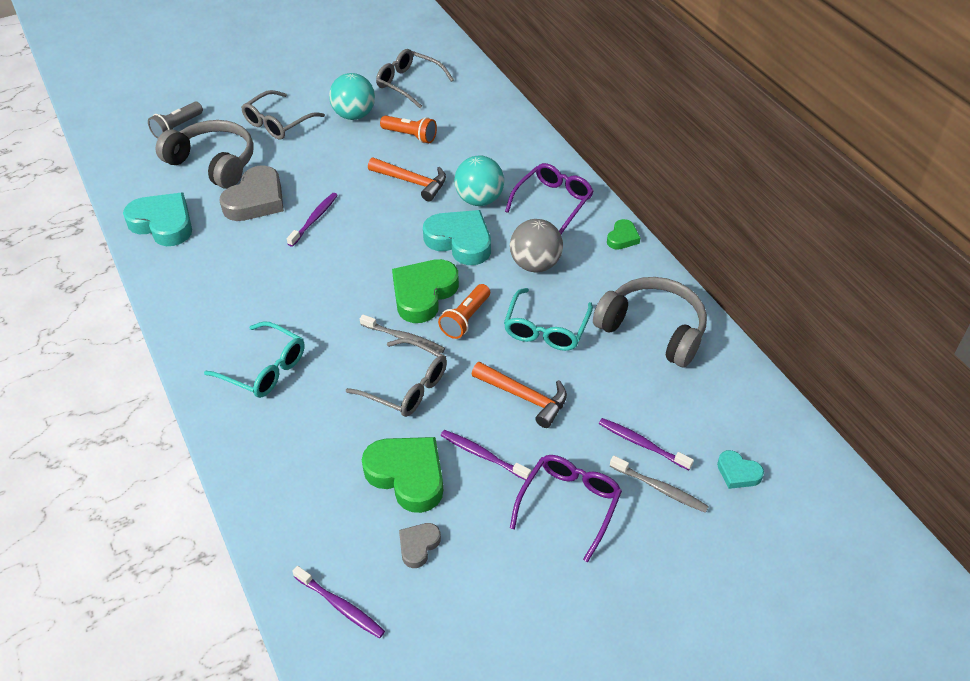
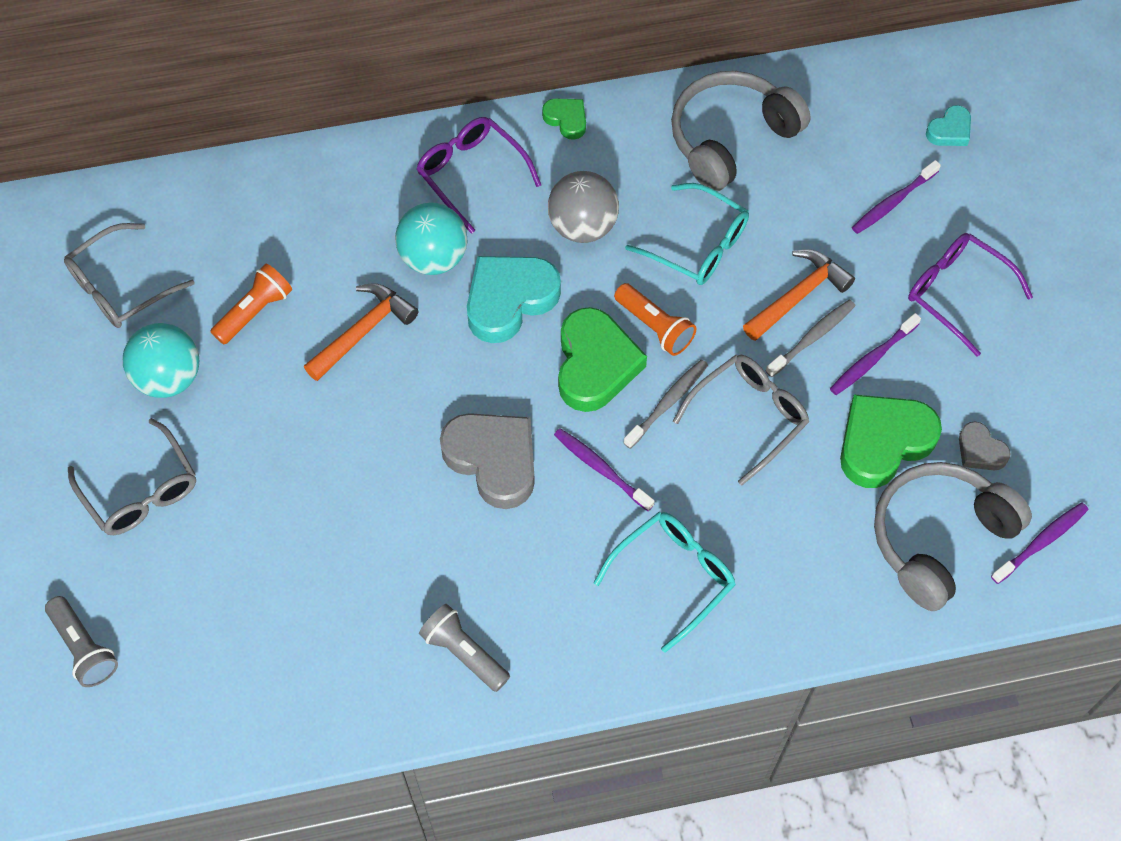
camera: 75 degrees left, 15 degrees up
(163, 224) = (329, 687): turquoise heart -> none
(192, 276) = (464, 653): none -> grey flashlight
(213, 163) = (206, 599): grey headphones -> grey headphones (939, 538)
(256, 200) = (323, 546): grey heart -> grey heart (493, 460)
(314, 219) = (398, 473): purple toothbrush -> purple toothbrush (601, 469)
(423, 294) = (595, 364): green heart -> green heart turned 135 degrees counterclockwise
(659, 488) = (954, 205): grey toothbrush -> grey toothbrush (812, 338)

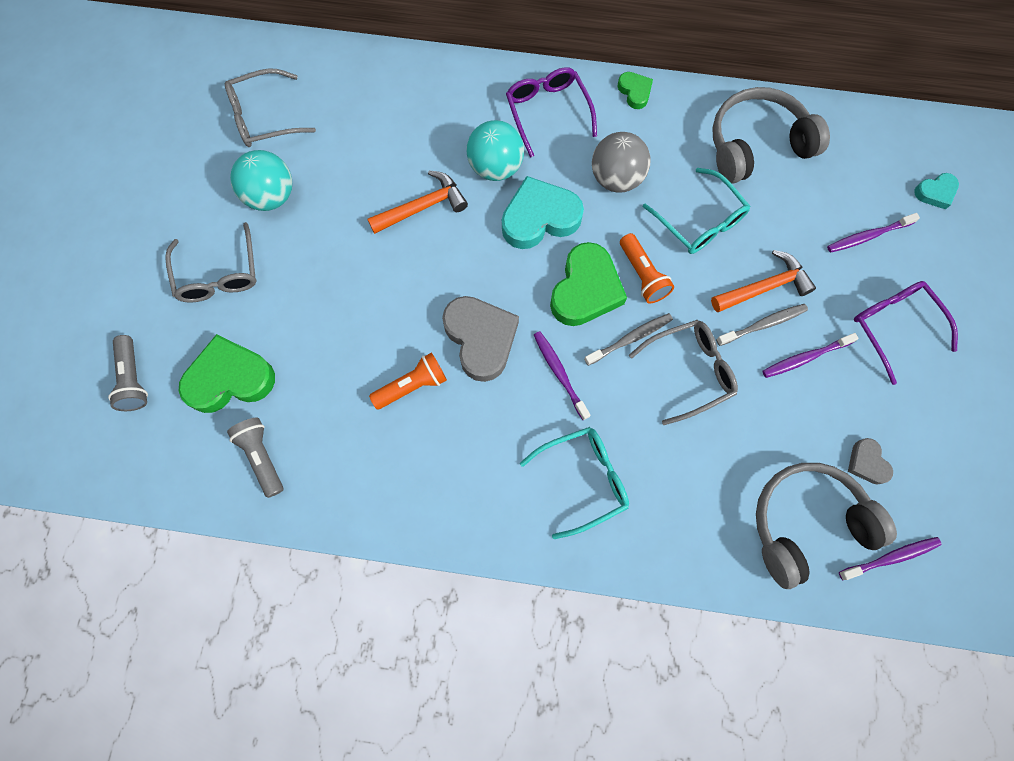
camera: 20 degrees right, 10 degrees up
(255, 311) = (350, 166): orange flashlight -> orange flashlight (412, 386)
(464, 653) = (402, 483): grey flashlight -> grey flashlight (262, 457)
(883, 442) = (790, 429): green heart -> green heart (230, 378)

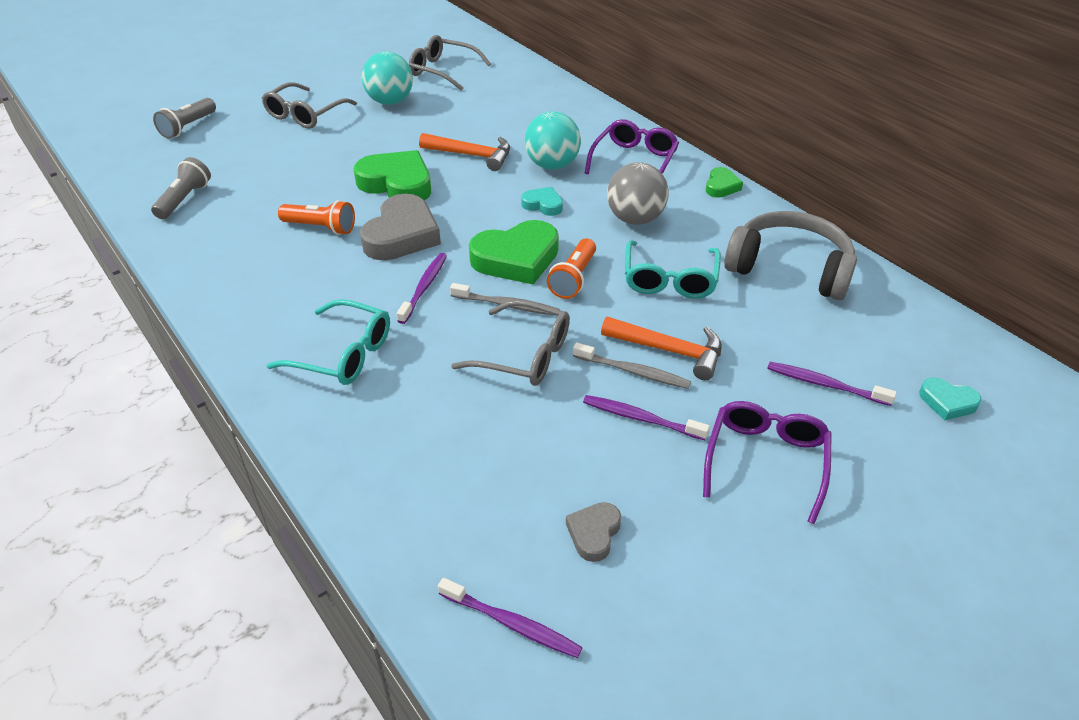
camera: 45 degrees right, 30 degrees down
(230, 378) = (231, 157): green heart -> green heart (397, 184)
(539, 218) = (543, 205): turquoise heart -> turquoise heart, size x0.51
(807, 524) = (470, 527): grey headphones -> none

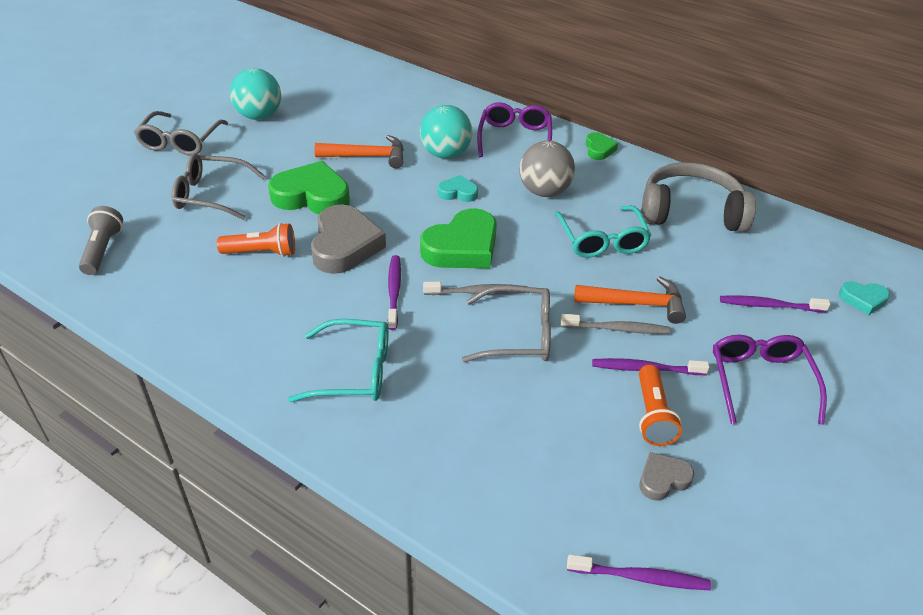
camera: 20 degrees left, 0 degrees up
(188, 127) = (62, 173): grey flashlight -> none
(443, 71) = (294, 78): grey glasses -> grey glasses (212, 195)
(573, 278) = (522, 256): orange flashlight -> orange flashlight (652, 415)
(594, 533) = (663, 479): grey heart -> grey heart turned 60 degrees clockwise

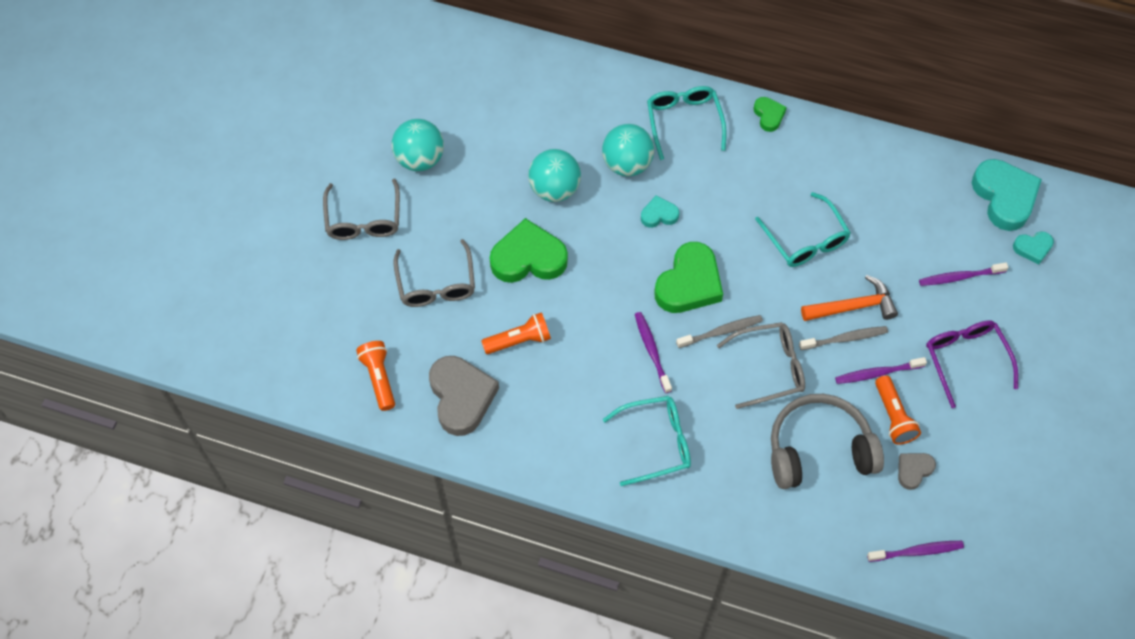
camera: 15 degrees left, 20 degrees up
(103, 250) = (379, 378): grey flashlight -> orange flashlight
(212, 195) = (436, 283): grey glasses -> grey glasses turned 90 degrees counterclockwise
(345, 245) = (587, 310): grey heart -> grey heart (461, 397)
(367, 156) = (554, 189): orange hammer -> turquoise ball
(514, 139) = (684, 122): purple glasses -> turquoise glasses
(544, 191) = (736, 190): grey ball -> none
(691, 212) = (873, 180): grey headphones -> grey headphones (819, 450)
(835, 252) = (1004, 197): none -> turquoise heart

